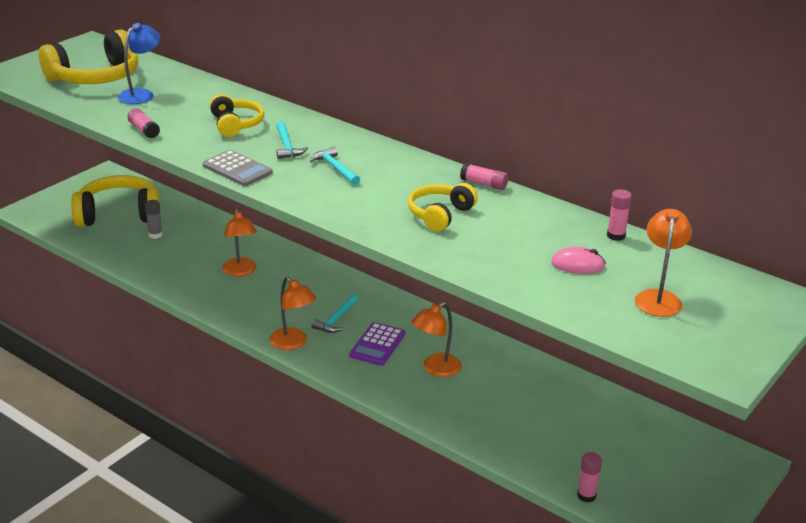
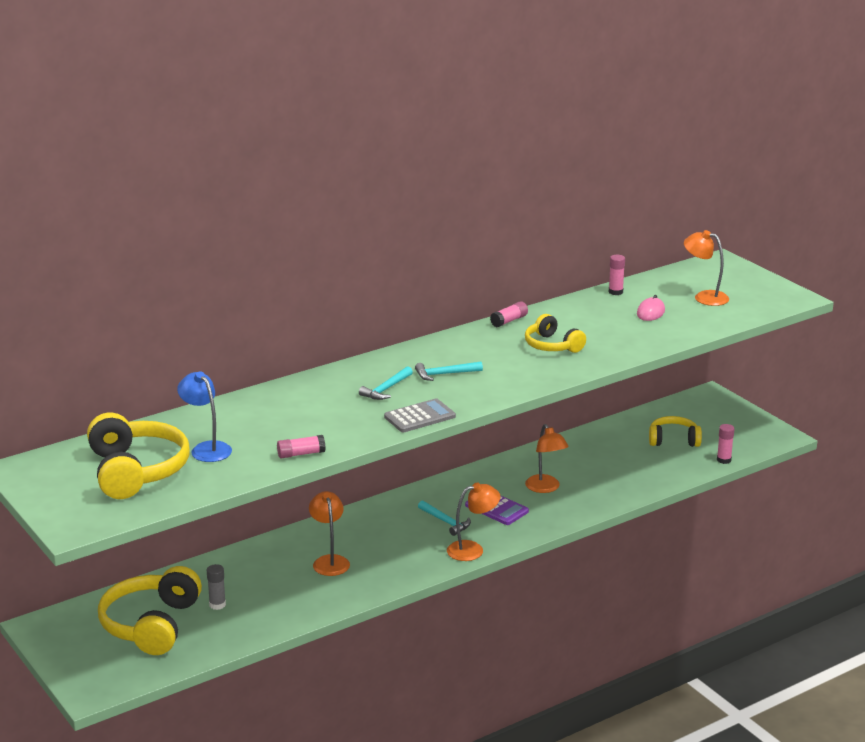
camera: 70 degrees left, 5 degrees down
(236, 124) = (320, 407): yellow headphones -> yellow headphones (673, 440)
(240, 271) = (329, 561): orange lamp -> orange lamp turned 105 degrees counterclockwise
(287, 146) = (386, 389): turquoise hammer -> turquoise hammer turned 120 degrees clockwise

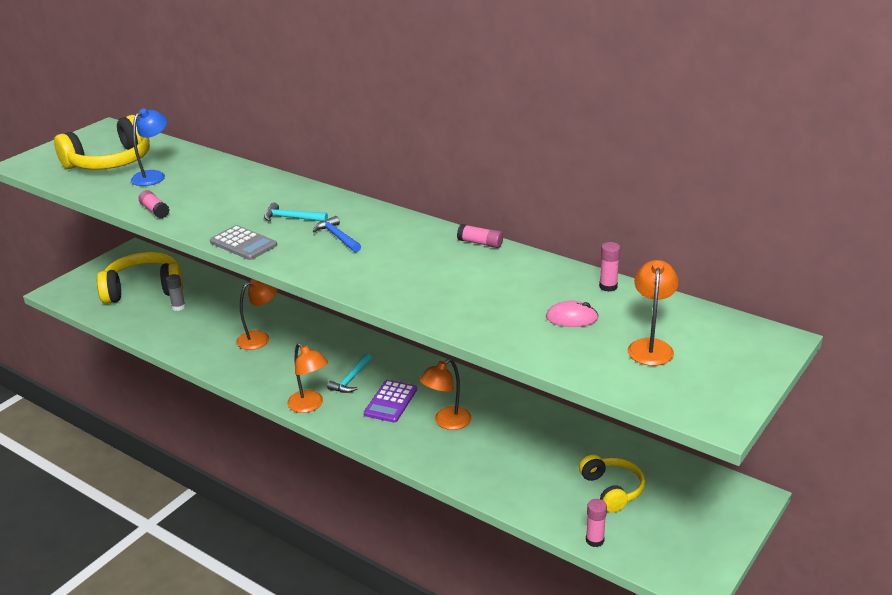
camera: 70 degrees right, 5 degrees up
(444, 374) = (337, 237): turquoise hammer -> blue hammer
(552, 346) = (438, 276): yellow headphones -> none

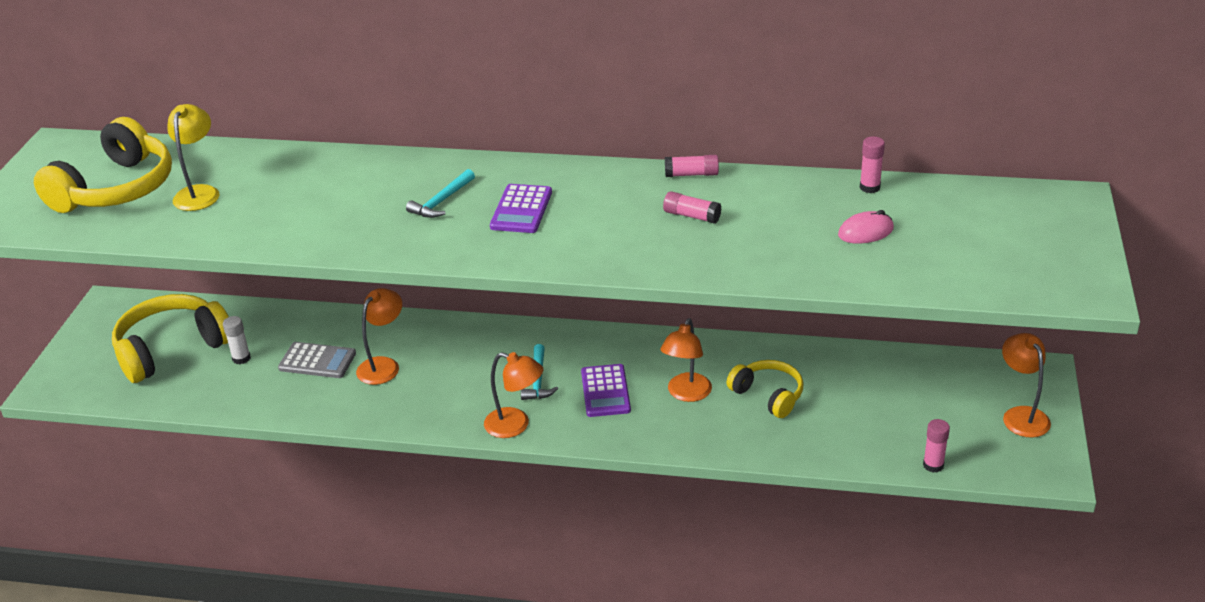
camera: 25 degrees left, 5 degrees up
(153, 176) = (199, 192): blue lamp -> yellow lamp
(155, 211) = (253, 237): pink glue stick -> pink glue stick (691, 216)
(178, 307) = (241, 358): grey glue stick -> white glue stick
(243, 243) = (415, 248): grey calculator -> grey calculator (317, 361)
(291, 218) = (441, 201): turquoise hammer -> turquoise hammer turned 45 degrees counterclockwise
(337, 237) = (521, 210): blue hammer -> purple calculator
(612, 489) = (910, 408): yellow headphones -> yellow headphones (768, 395)
(650, 346) = (968, 239): orange lamp -> orange lamp (1021, 415)

